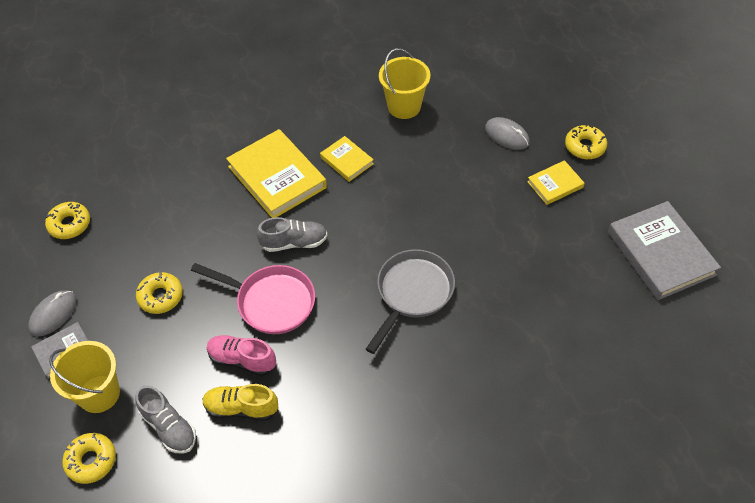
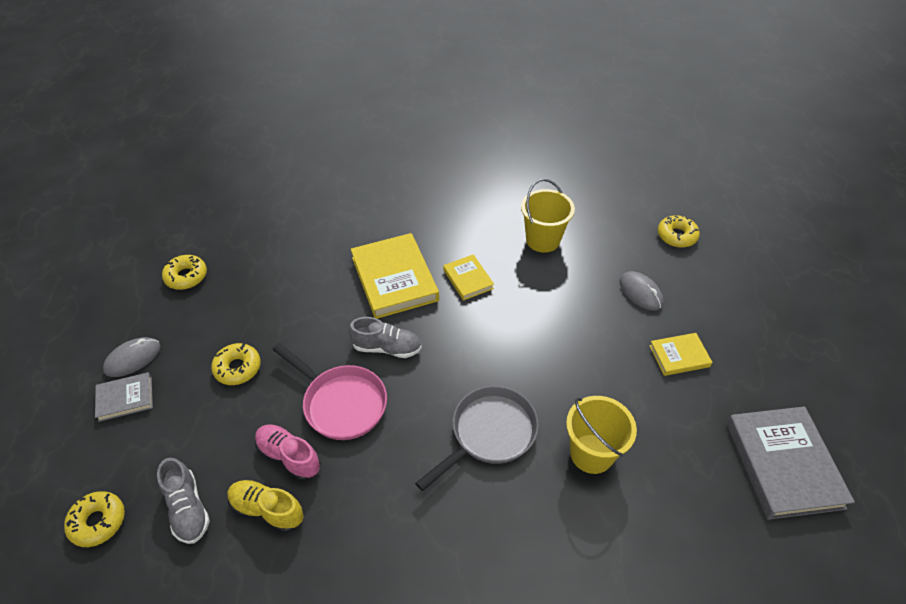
camera: 15 degrees right, 5 degrees down
(99, 394) = (137, 452): yellow bucket -> yellow bucket (591, 453)
(585, 146) = (722, 324): yellow donut -> yellow donut (676, 236)

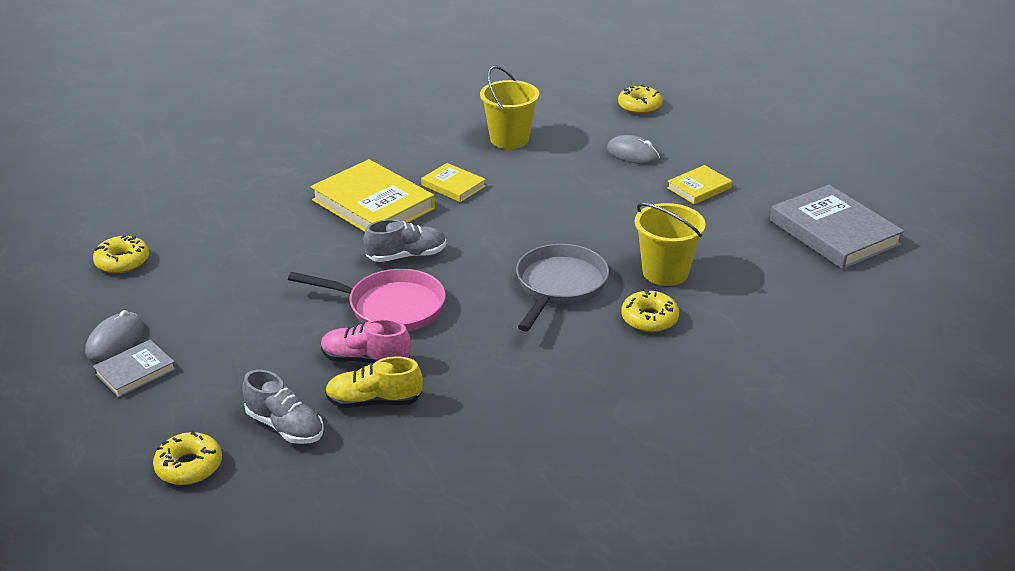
camera: 25 degrees left, 15 degrees down
(237, 368) = (251, 314): yellow donut -> yellow donut (649, 319)

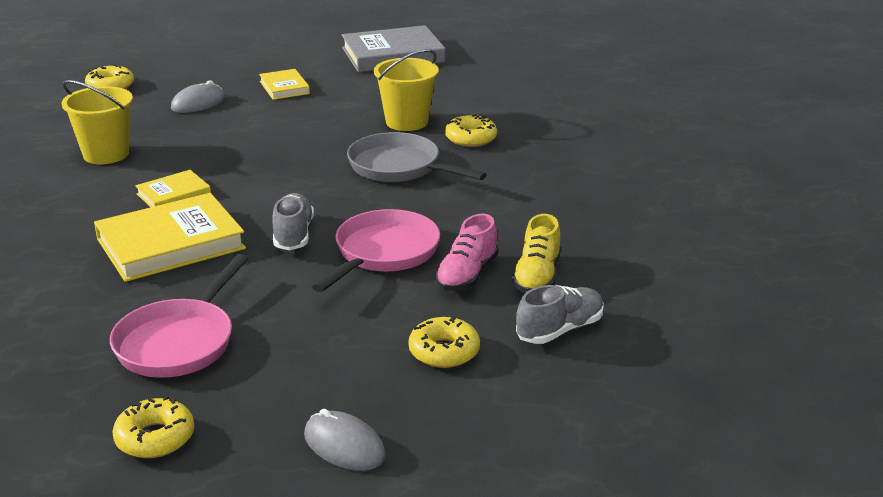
camera: 75 degrees left, 5 degrees down
(135, 372) = (420, 429): grey book -> none
(189, 466) = (608, 394): yellow donut -> yellow donut (444, 351)
(236, 242) = (179, 342): none -> pink pan

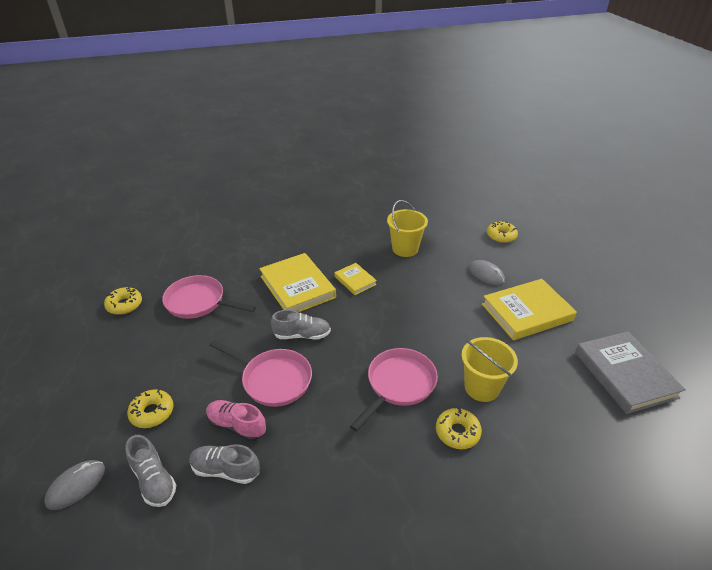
camera: 90 degrees right, 10 degrees up
(284, 87) = (527, 312): yellow book -> yellow book, size x1.90
(344, 445) = (86, 370): grey mouse -> grey mouse (76, 485)
(399, 167) = (398, 385): grey pan -> pink pan
(537, 277) = (225, 470): yellow shoe -> grey shoe

